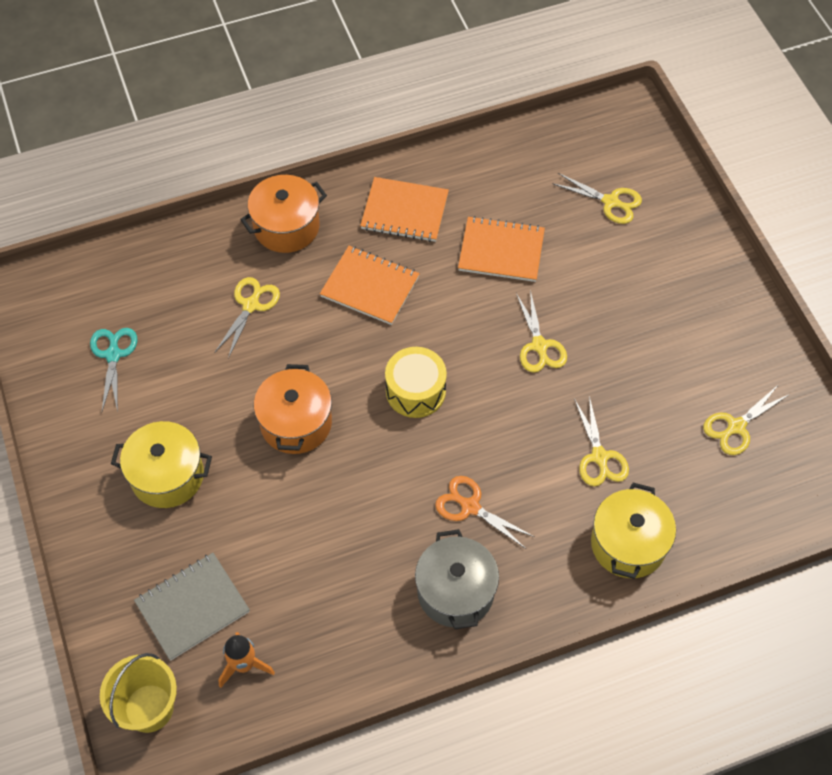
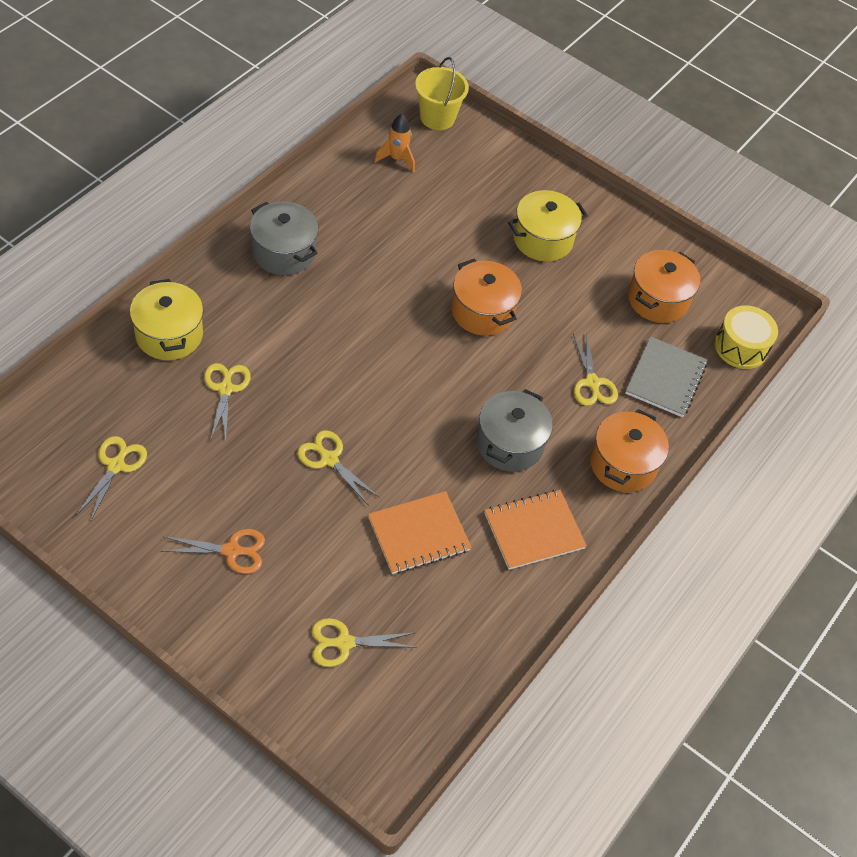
camera: 140 degrees right, 5 degrees down
(113, 355) = (657, 299): turquoise scissors -> orange pot
(192, 607) = (456, 175): grey notebook -> grey notebook (665, 378)
(370, 287) = (509, 444): orange notebook -> grey pot
(415, 391) = (408, 375): yellow drum -> yellow drum (741, 347)
(470, 507) = (308, 310): orange scissors -> orange scissors (231, 551)
(599, 457) = (225, 389): yellow scissors -> yellow scissors turned 45 degrees clockwise

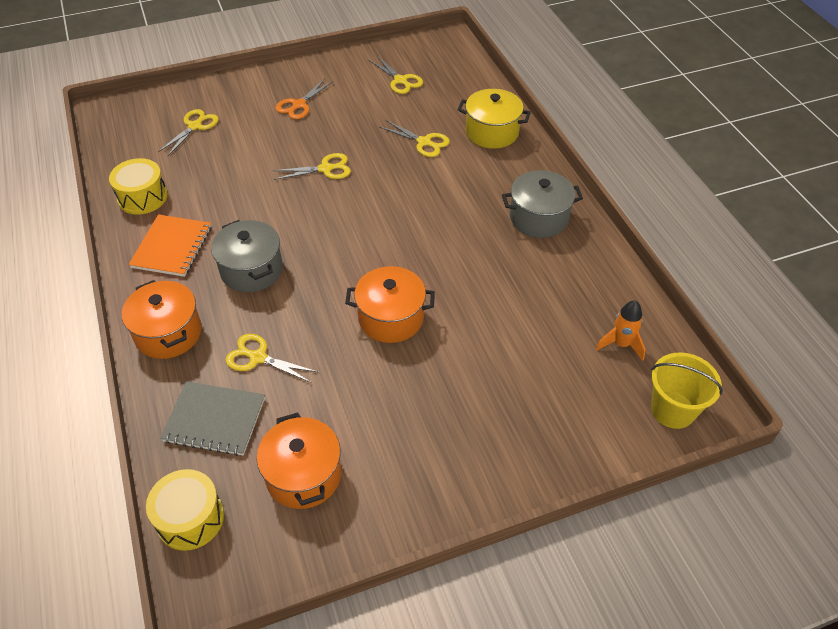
camera: 130 degrees right, 5 degrees down
(419, 534) = (229, 187): orange notebook -> none
(492, 611) = (142, 197): none -> yellow drum
(543, 239) = (446, 414): yellow pot -> none
(665, 378) = (214, 420): grey notebook -> grey notebook turned 45 degrees counterclockwise

